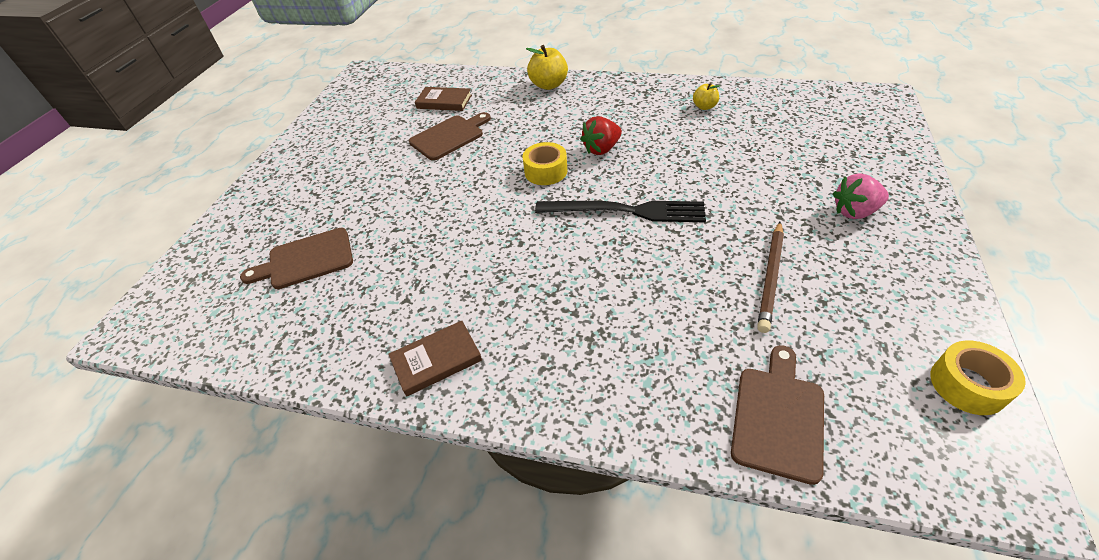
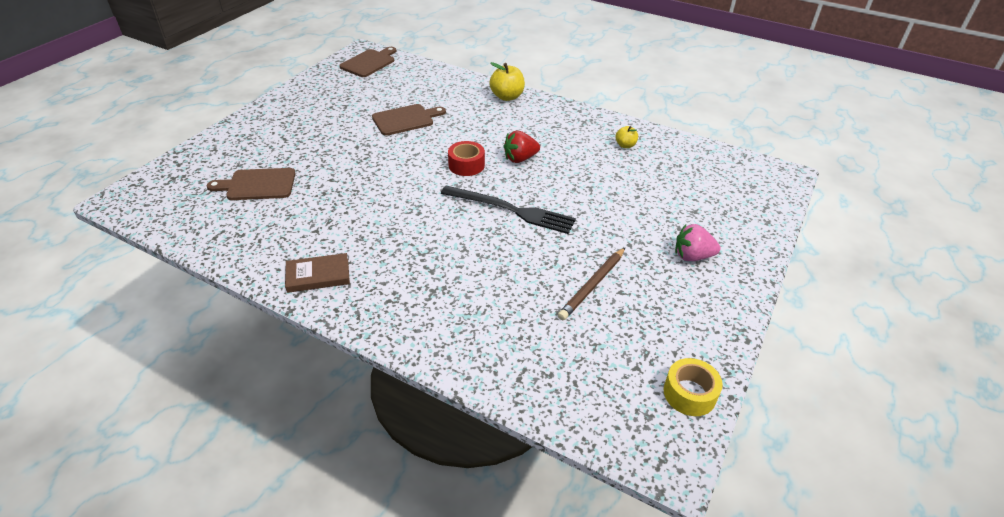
camera: 10 degrees right, 5 degrees down
(444, 102) = (415, 90): brown book -> none
(546, 171) = (466, 165): yellow tape -> red tape
(778, 417) = (536, 375): brown cutting board -> brown cutting board (369, 62)

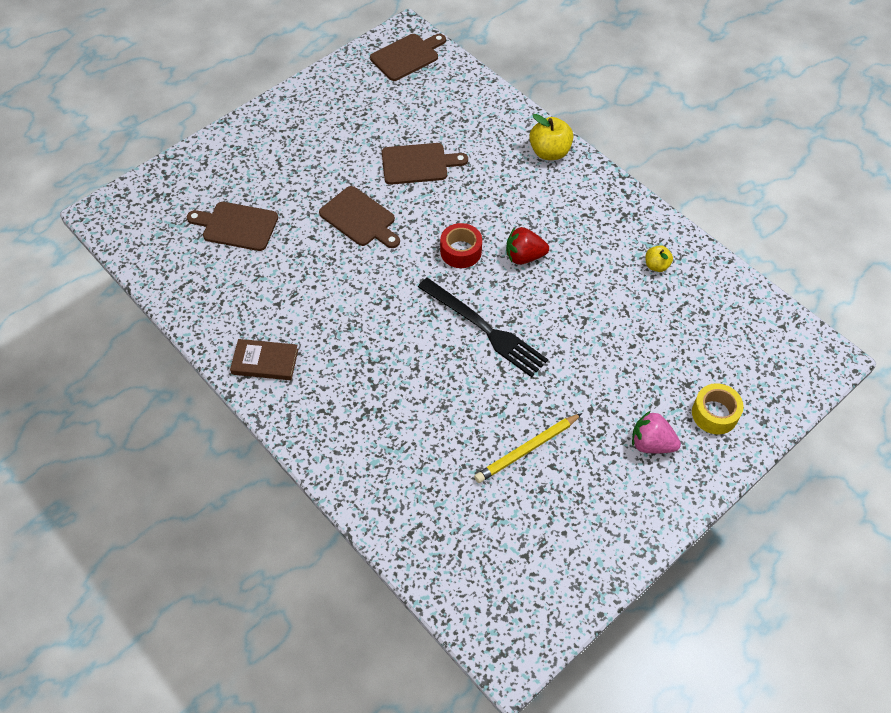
camera: 20 degrees right, 15 degrees up
(370, 160) = (360, 218): none -> brown cutting board
(592, 285) = (527, 450): brown pencil -> yellow pencil
(689, 393) = (562, 598): yellow tape -> yellow tape (714, 414)

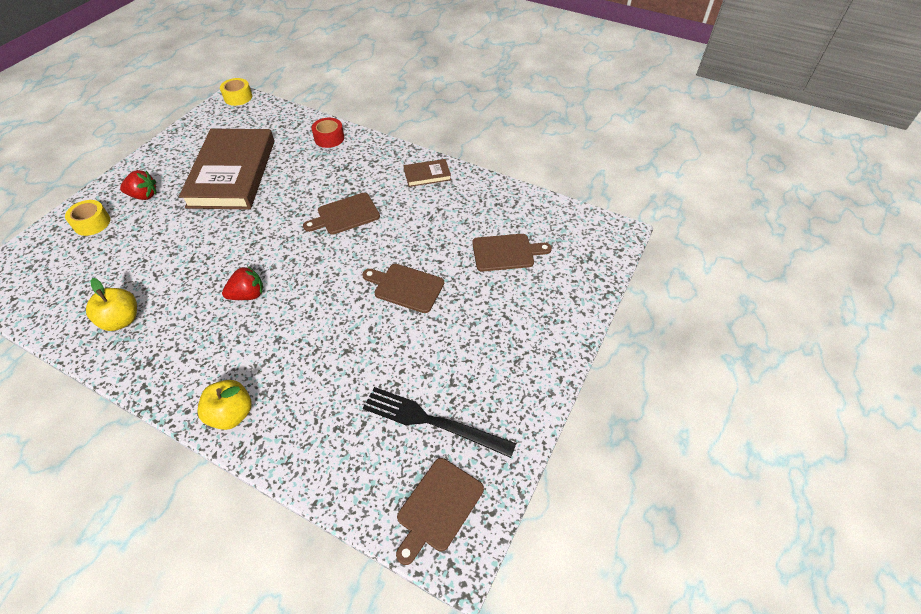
camera: 160 degrees right, 5 degrees down
(418, 164) = (372, 357): brown cutting board -> brown cutting board (345, 215)
(461, 251) = (306, 284): red tape -> red tape (329, 138)
(484, 329) = (274, 232): black fork -> black fork (432, 422)
(501, 648) = (238, 97): none -> yellow tape
(527, 450) = (232, 173): yellow pencil -> brown book
(651, 443) = (144, 196): pink strawberry -> red strawberry
(656, 266) = (122, 320): yellow apple -> yellow apple, size x1.72

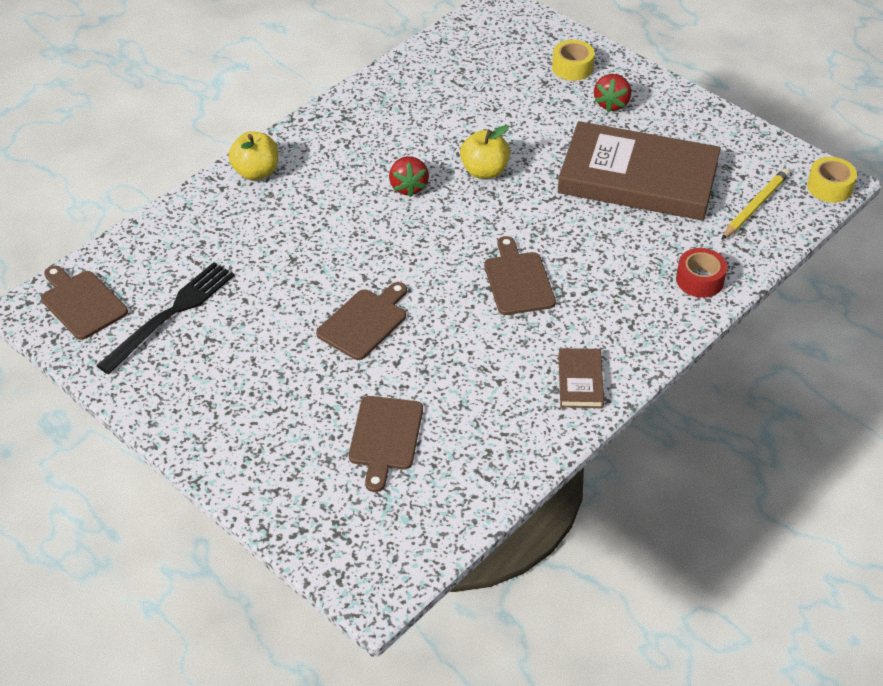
camera: 105 degrees right, 5 degrees down
(122, 320) = (410, 98): yellow apple -> yellow apple (484, 171)
(258, 123) = (755, 206): none -> yellow pencil

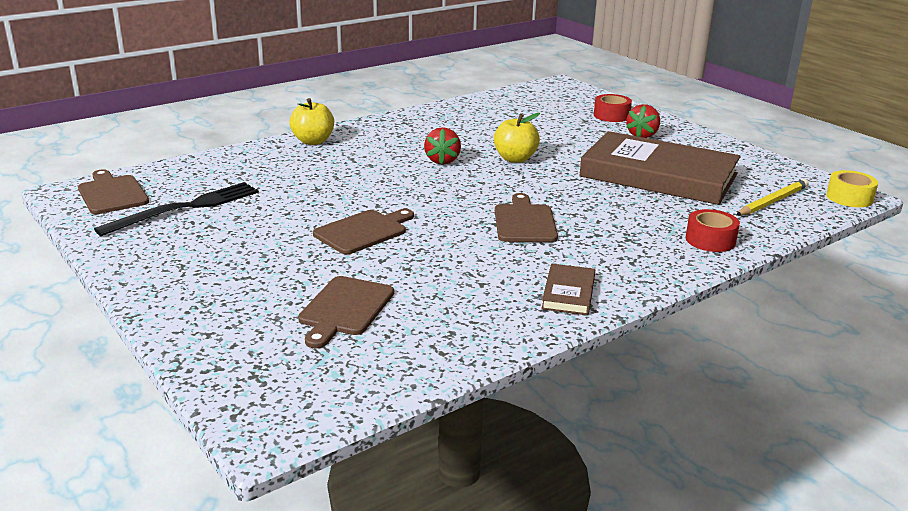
camera: 10 degrees right, 20 degrees down
(572, 67) = (611, 115): yellow tape -> red tape

